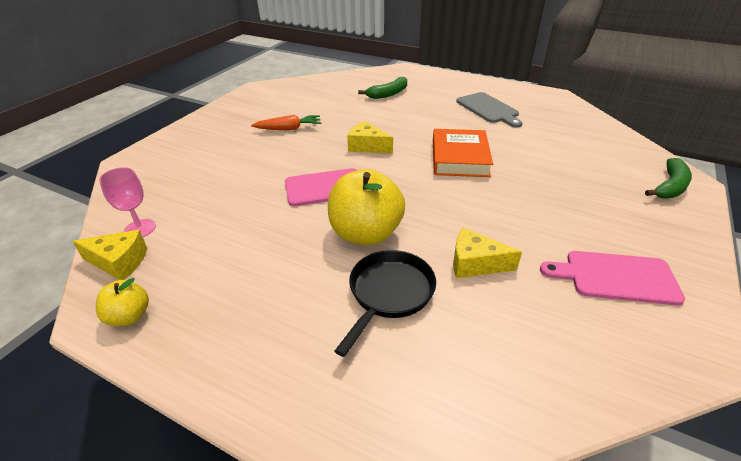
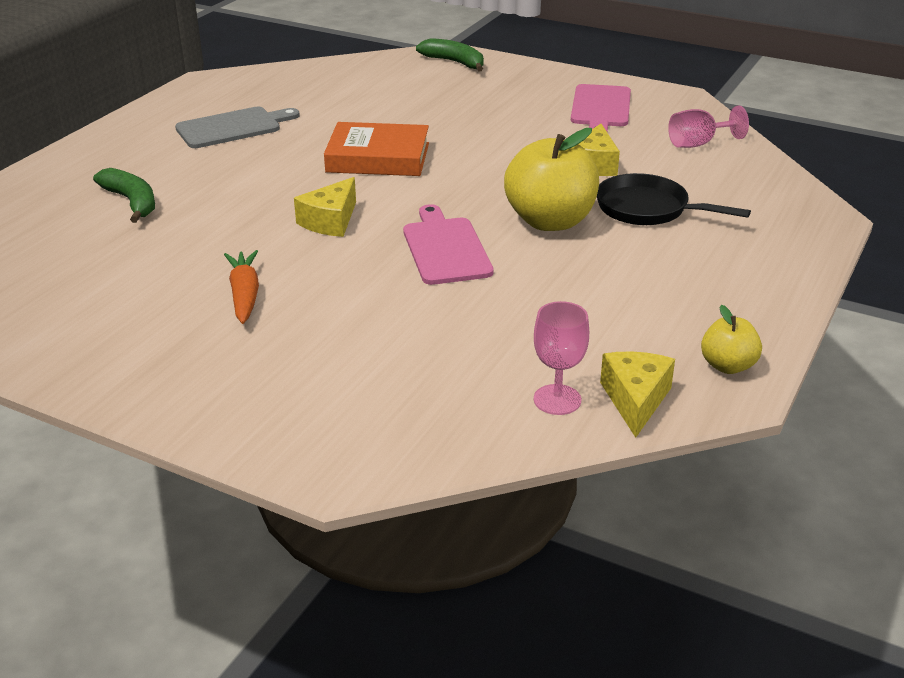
camera: 90 degrees left, 5 degrees down
(554, 354) = (698, 144): none -> pink goblet

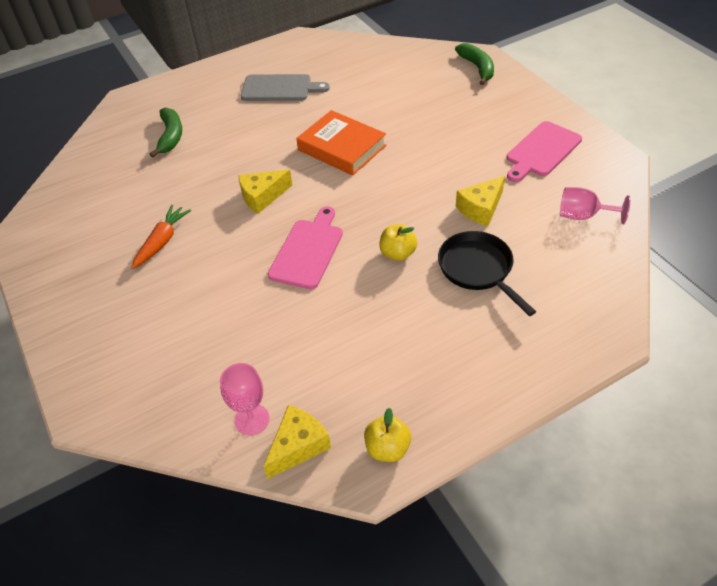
camera: 35 degrees right, 15 degrees up
(550, 221) = (398, 253): yellow apple -> yellow apple, size x0.51

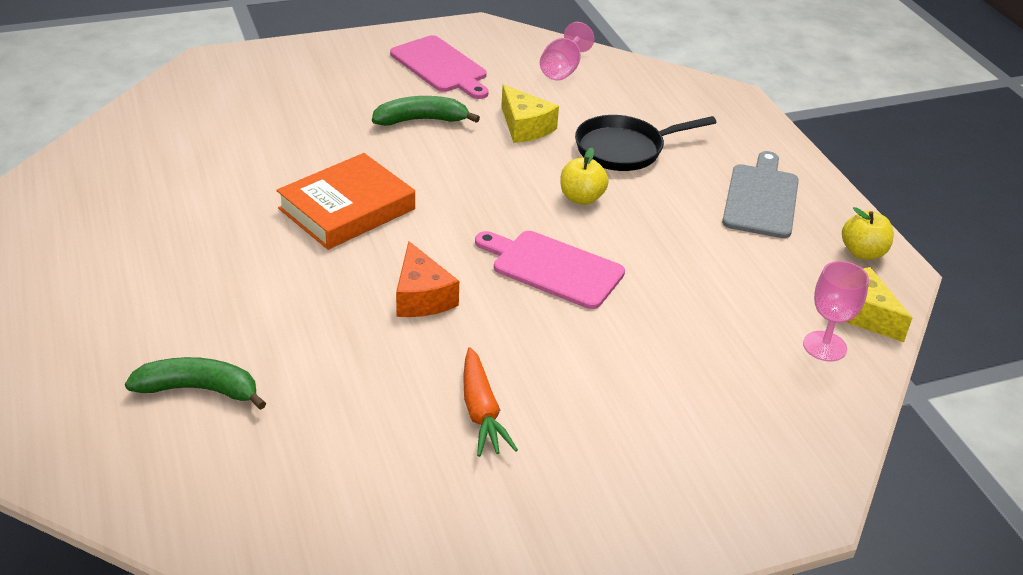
camera: 85 degrees left, 10 degrees down
(162, 241) = (481, 412): orange carrot -> orange carrot turned 135 degrees counterclockwise
(262, 197) = (422, 297): yellow cheese -> orange cheese
(280, 88) = (145, 248): grey cutting board -> grey cutting board (761, 198)
(477, 68) = (236, 70): green banana -> green banana (421, 120)

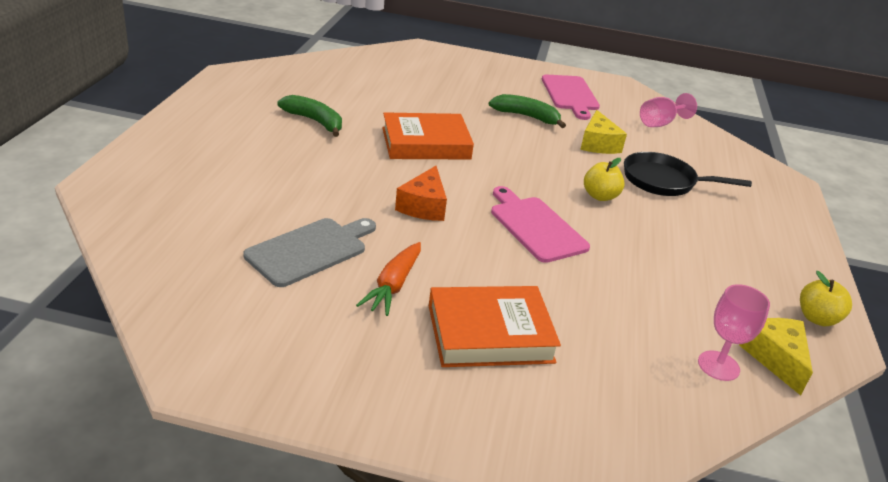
camera: 30 degrees right, 5 degrees down
(199, 389) = (230, 196): green banana -> green banana (315, 121)
(616, 417) = (490, 333): none -> orange book
(761, 198) = (753, 249): grey cutting board -> grey cutting board (310, 250)

